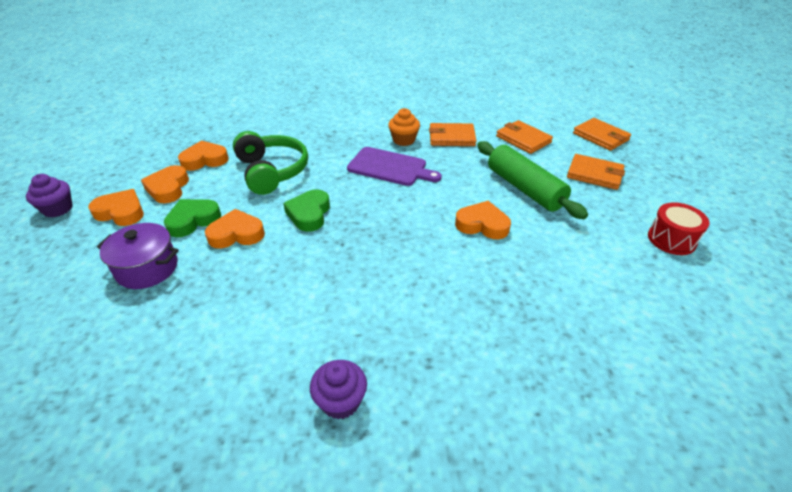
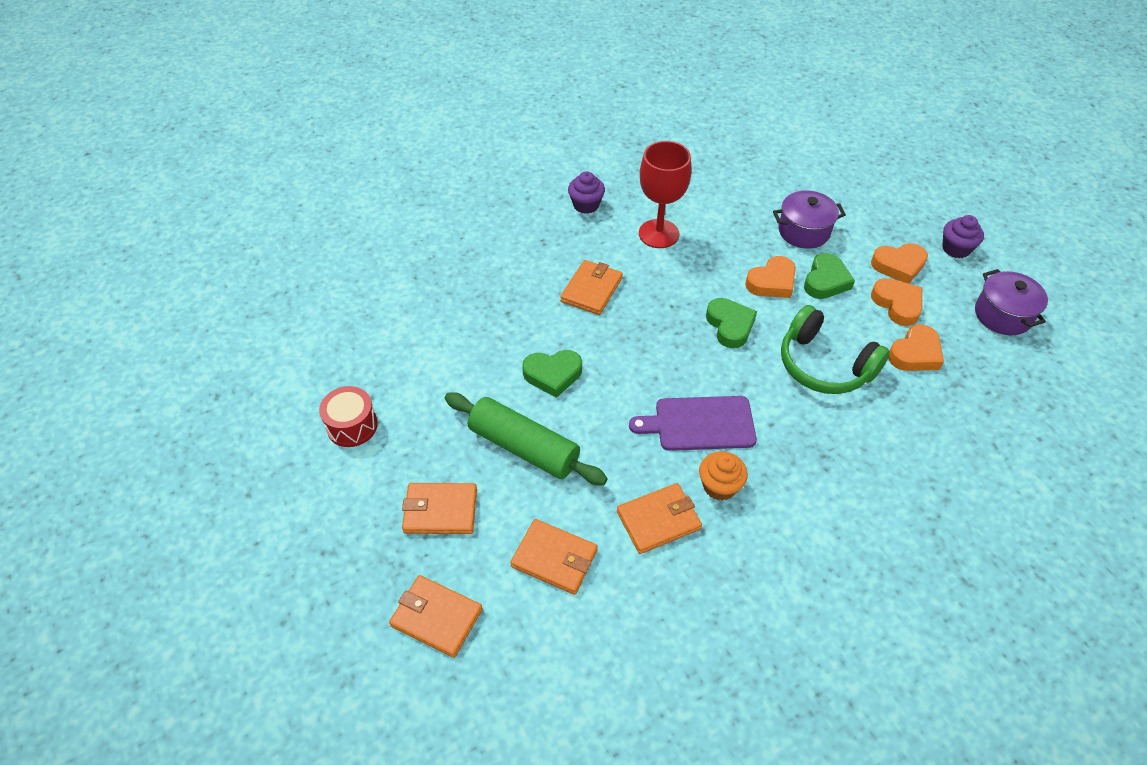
camera: 155 degrees right, 10 degrees up
(114, 161) = (1002, 315): none -> purple pot
(288, 321) = (658, 234): none -> red goblet
(406, 283) = (591, 290): none -> orange wallet
(482, 224) = (553, 375): orange heart -> green heart

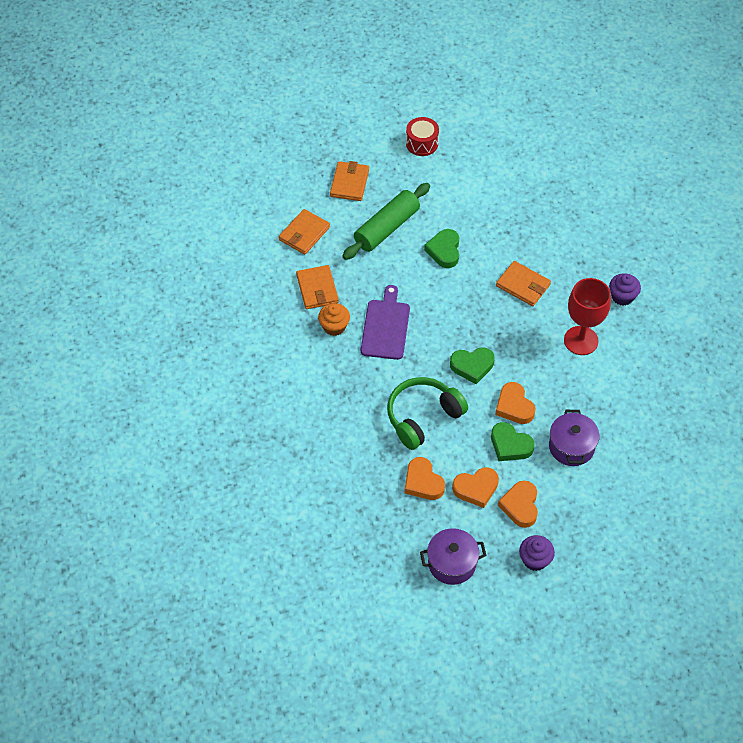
camera: 100 degrees right, 5 degrees up
(436, 617) = (282, 177): orange wallet -> none

